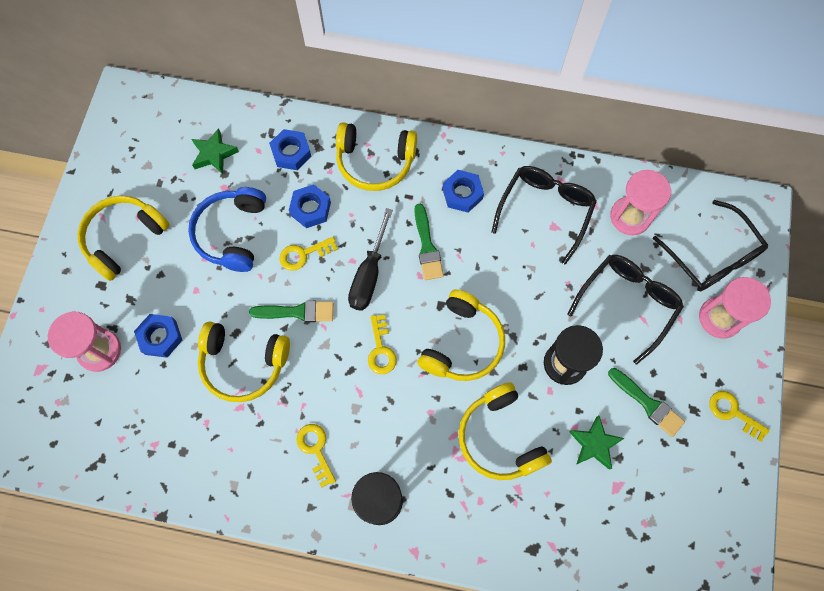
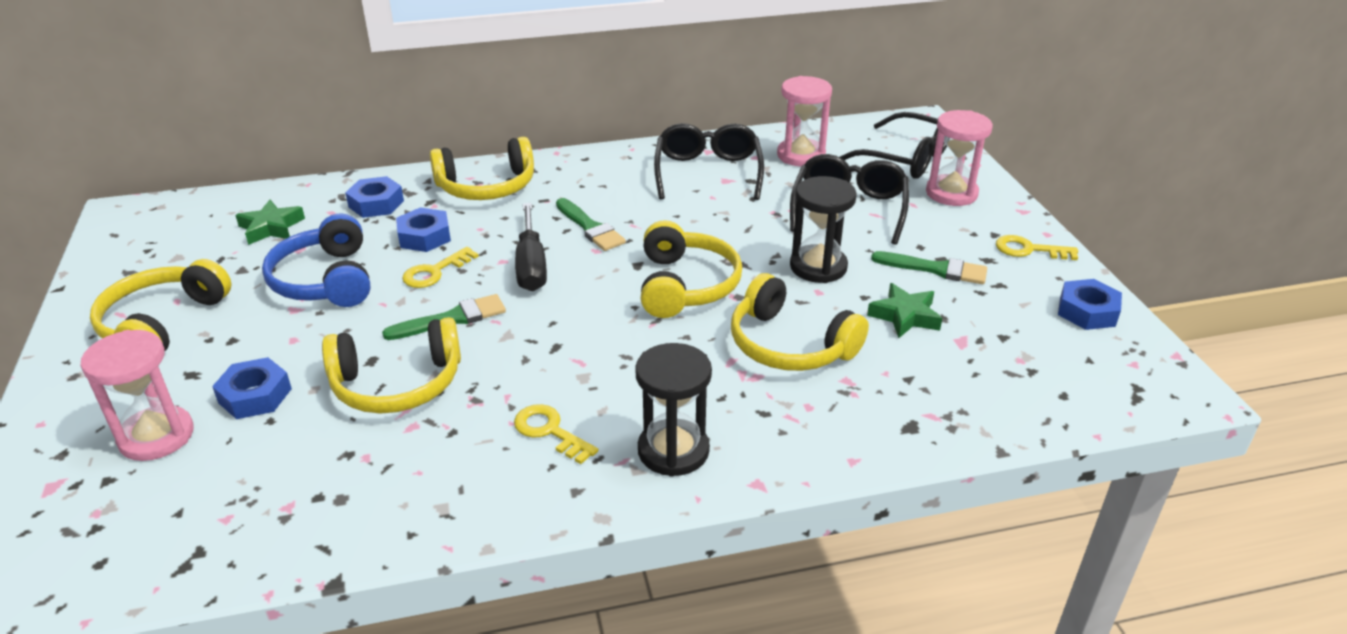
camera: 25 degrees left, 35 degrees down
(381, 349) = (585, 318): yellow key -> none
(462, 193) = (606, 183): blue nut -> blue nut (1087, 311)

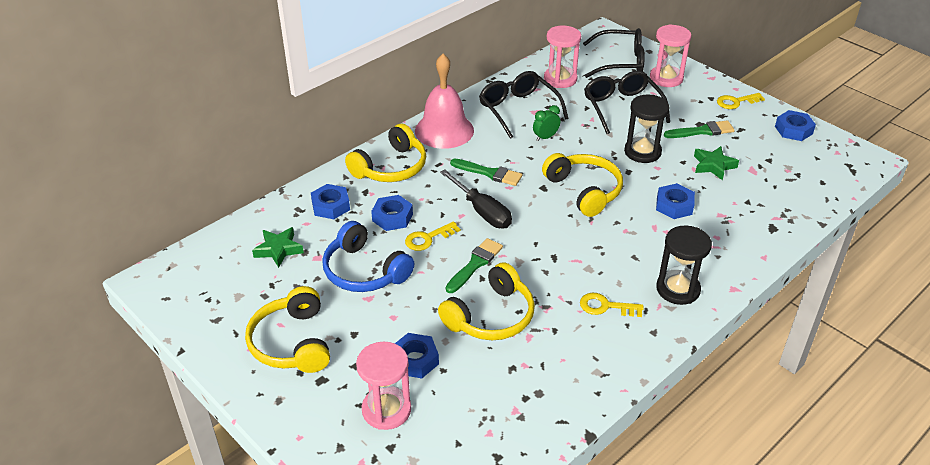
camera: 30 degrees left, 5 degrees up
(435, 272) = (428, 238): yellow key -> yellow key turned 45 degrees clockwise
(592, 168) = (444, 130): none -> pink bell
(706, 211) = (545, 137): none -> green clock
(789, 345) = (674, 206): yellow headphones -> blue nut

